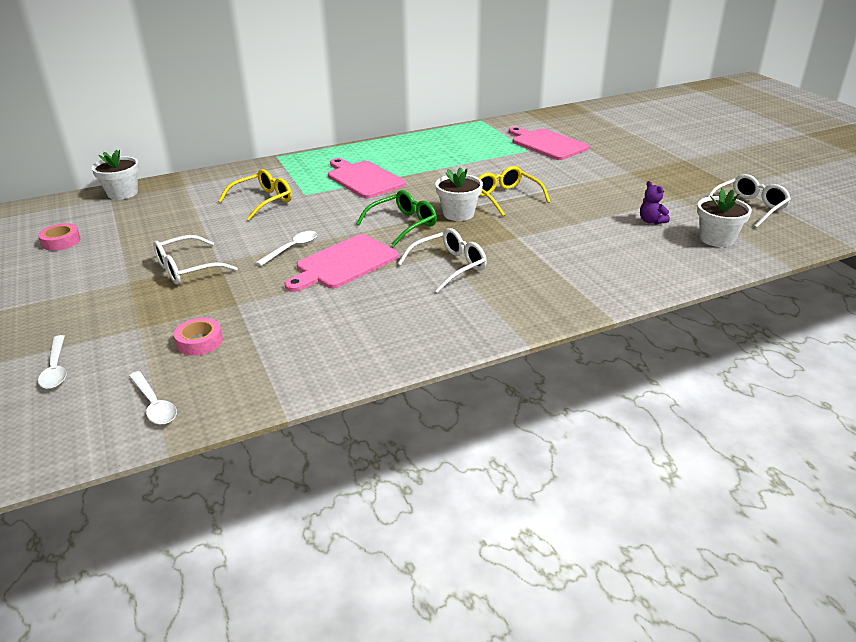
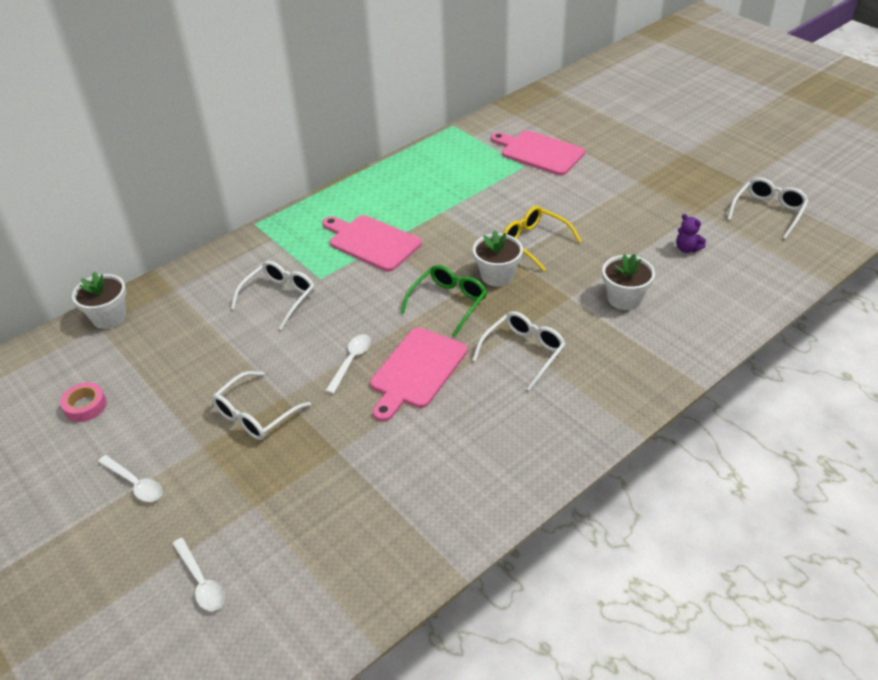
camera: 15 degrees left, 10 degrees up
(154, 404) = (331, 599): white spoon -> white spoon (135, 483)
(199, 342) = (328, 509): pink tape -> none
(263, 201) = (279, 297): yellow glasses -> white glasses
(716, 239) = (755, 261): white flower pot -> white flower pot (624, 298)

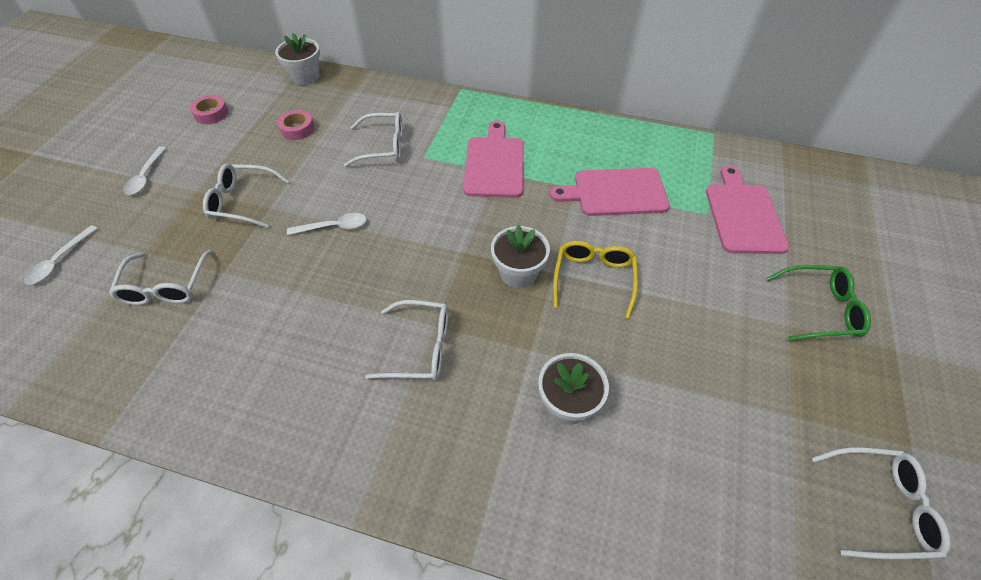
camera: 55 degrees right, 10 degrees up
(189, 347) = (297, 129): none -> pink tape
(319, 498) = (165, 287): none -> white glasses
(417, 371) = (346, 277): pink cutting board -> pink cutting board (615, 192)
(448, 303) = (452, 255): green glasses -> green glasses (820, 309)
(687, 249) = (710, 434): purple teddy bear -> none

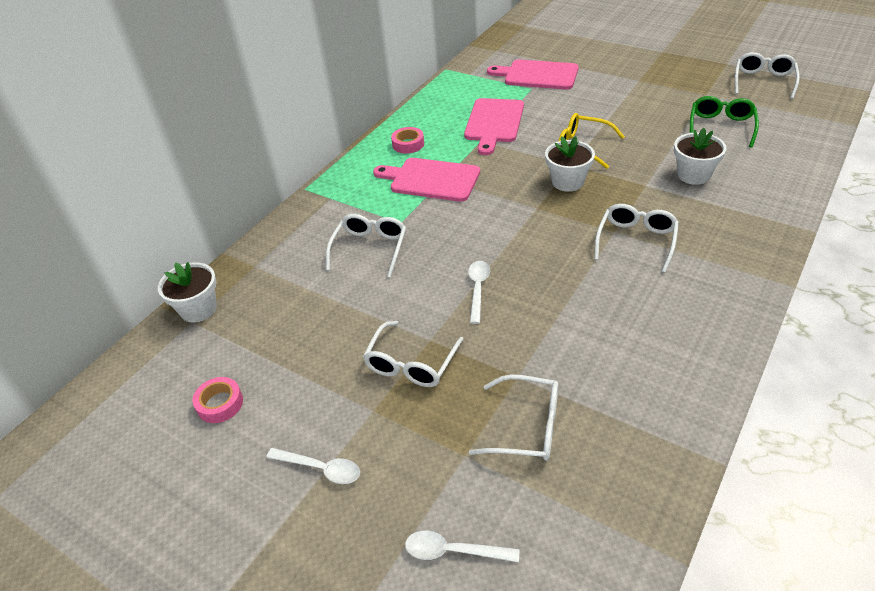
camera: 70 degrees left, 10 degrees down
(59, 261) = (453, 551): white spoon -> white spoon turned 150 degrees clockwise
(297, 129) = (302, 316): pink tape -> pink tape (408, 144)
(820, 309) = (628, 67): green glasses -> green glasses (721, 127)

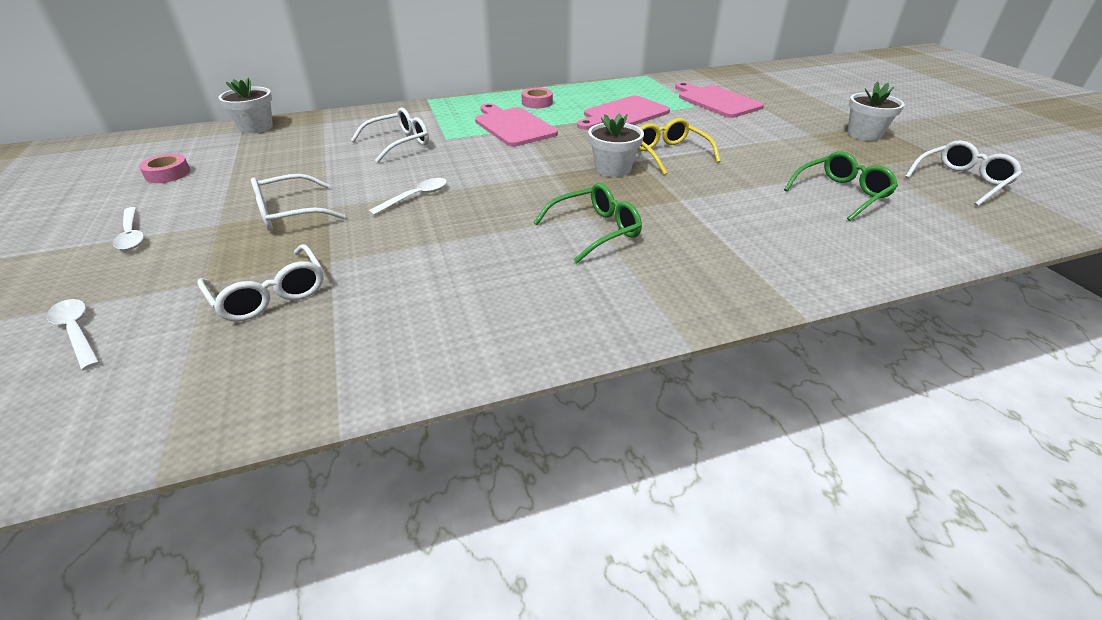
camera: 35 degrees right, 5 degrees down
(636, 241) = (595, 230): white glasses -> green glasses
(693, 175) = (743, 213): white flower pot -> white flower pot (864, 134)

